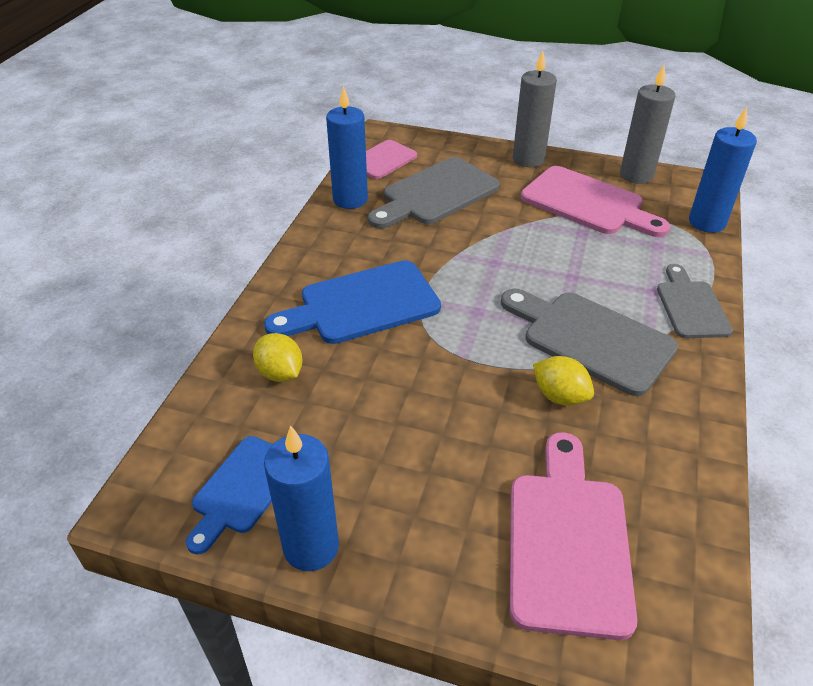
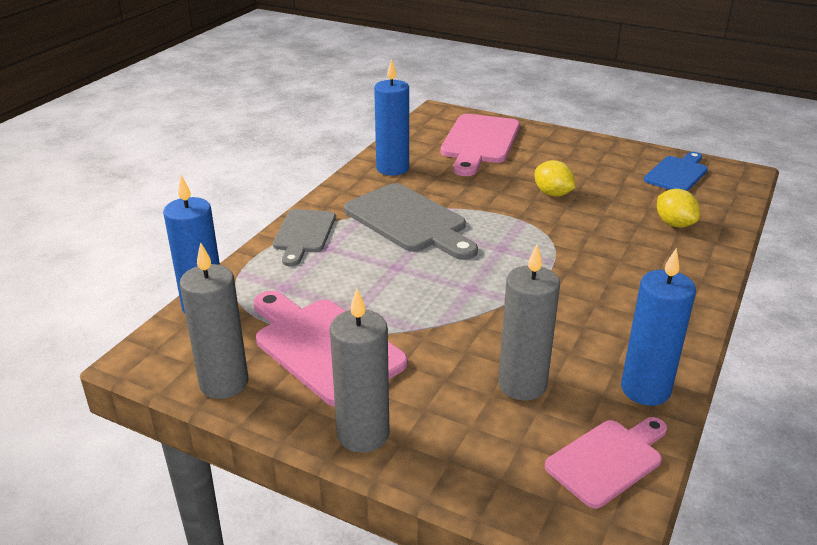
camera: 170 degrees left, 10 degrees down
(311, 547) = (627, 152): blue candle -> blue candle (392, 168)
(362, 305) = (612, 264): blue cutting board -> none
(436, 194) = (522, 385): grey cutting board -> grey candle
(560, 396) = (454, 193): yellow lemon -> yellow lemon (552, 194)

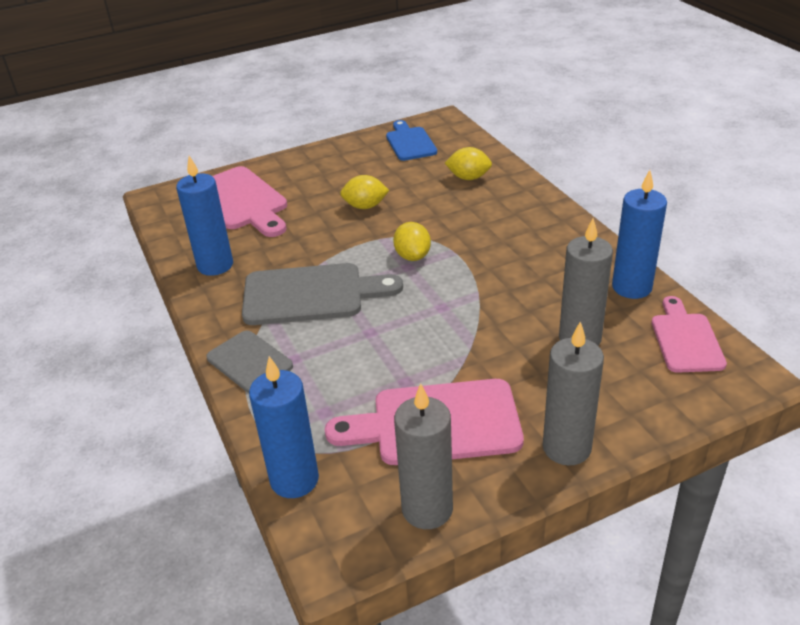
camera: 50 degrees left, 5 degrees up
(518, 245) = (412, 256): none -> yellow lemon

